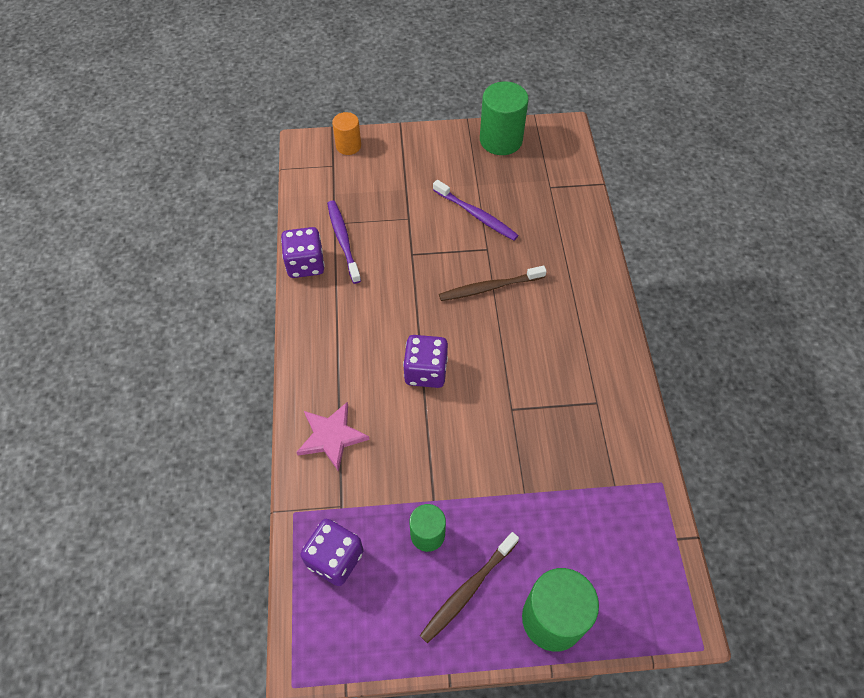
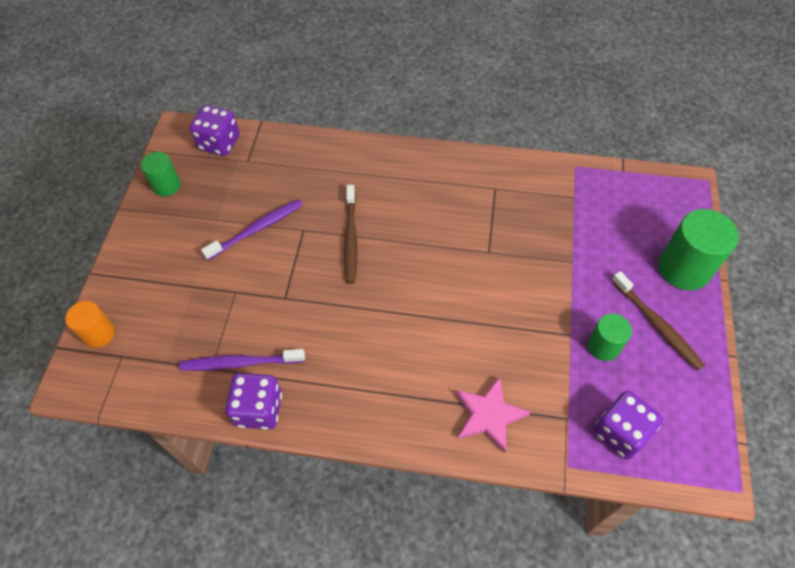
camera: 75 degrees left, 0 degrees up
(426, 371) = (432, 313): purple dice -> purple dice (219, 143)
(501, 140) = (166, 186): green cylinder -> green cylinder, size x0.59

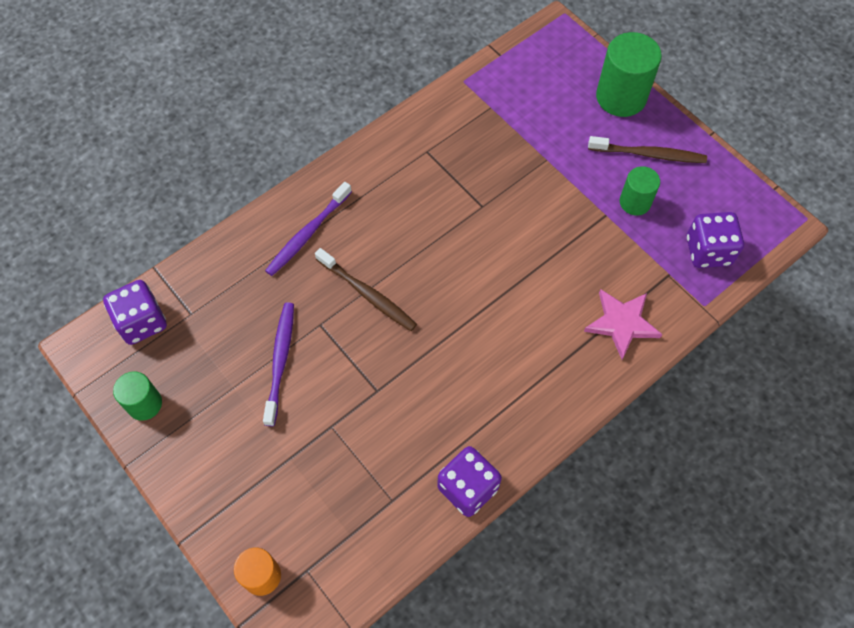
camera: 50 degrees left, 5 degrees up
(239, 363) = (408, 473): purple toothbrush -> purple toothbrush (307, 234)

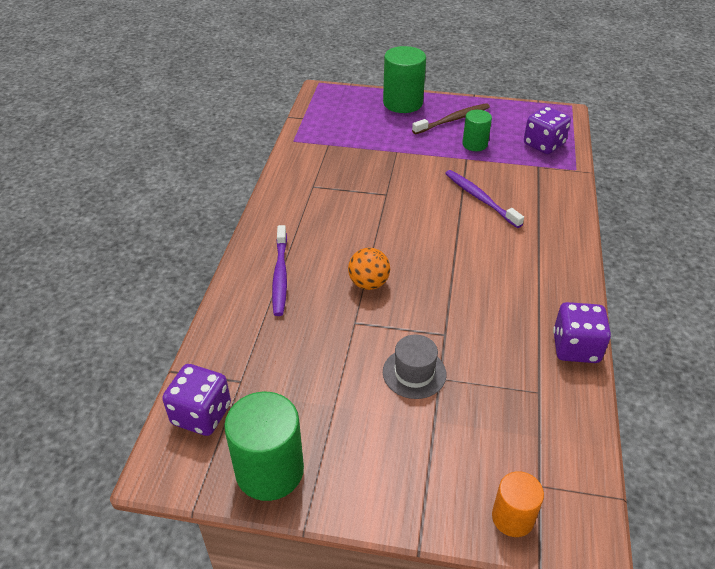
camera: 40 degrees left, 20 degrees down
(144, 404) = (269, 470): green cylinder -> green cylinder, size x1.70
(280, 360) = (351, 363): purple toothbrush -> purple toothbrush (480, 198)
(316, 406) = (414, 373): none -> grey hat
(368, 294) = (368, 283): brown toothbrush -> orange ball
(622, 323) = (545, 203): pink star -> none

